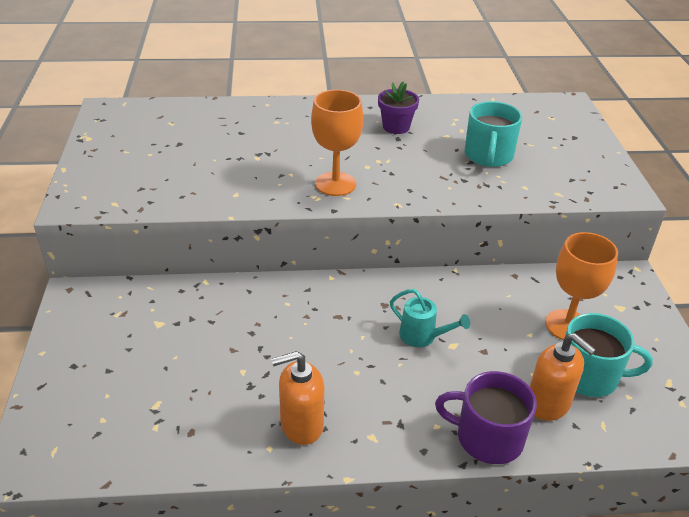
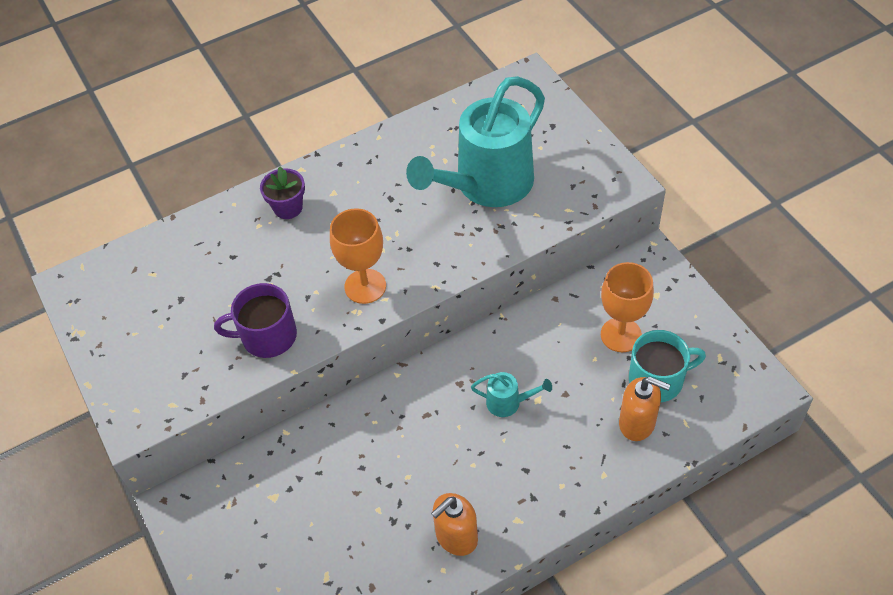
camera: 20 degrees left, 15 degrees up
(396, 127) = (380, 183): purple flower pot -> purple flower pot (288, 208)
(487, 437) = (605, 477): purple mug -> purple mug (267, 336)
(488, 156) = (486, 186): turquoise mug -> turquoise watering can

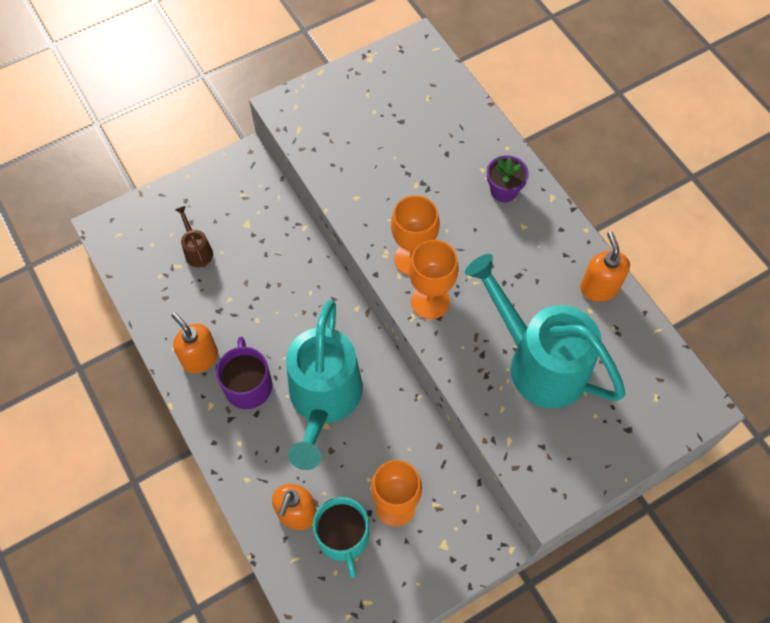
camera: 85 degrees right, 10 degrees up
(267, 336) = (361, 188): purple mug -> purple mug (248, 385)
(306, 553) = (197, 250): none -> brown watering can
(407, 138) = (599, 288): none -> orange soap dispenser
(417, 271) = (430, 301): none -> orange goblet
(509, 403) = (324, 401): turquoise watering can -> turquoise watering can, size x2.46

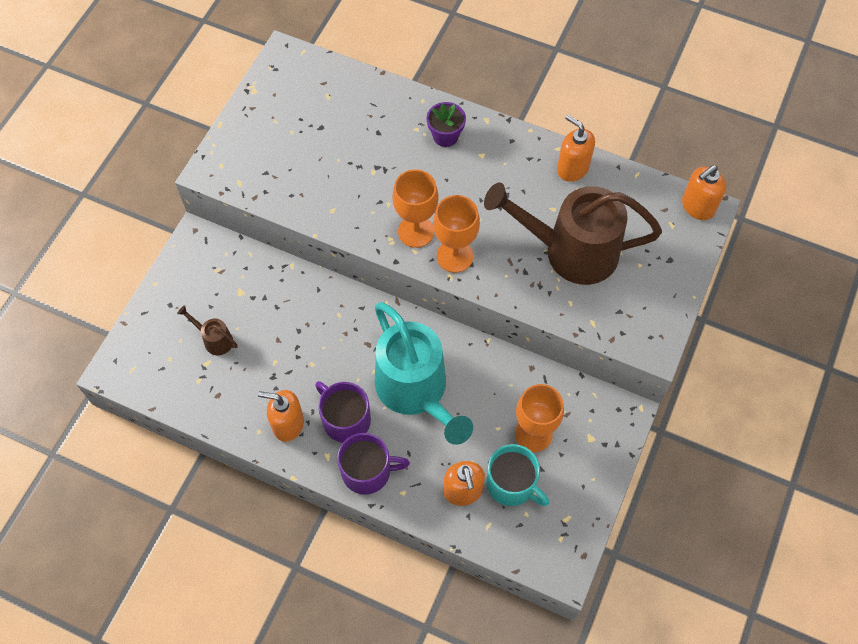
camera: 35 degrees left, 0 degrees up
(232, 441) = (368, 471): none -> purple mug
(537, 361) = (569, 251): turquoise watering can -> brown watering can
(695, 397) = (697, 207): none -> orange soap dispenser

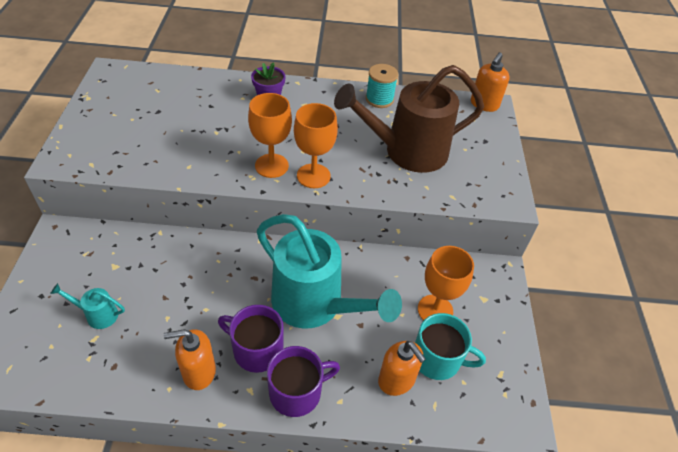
camera: 25 degrees left, 15 degrees down
(214, 339) = (97, 315): brown watering can -> turquoise watering can
(572, 168) = (379, 99): orange soap dispenser -> turquoise spool

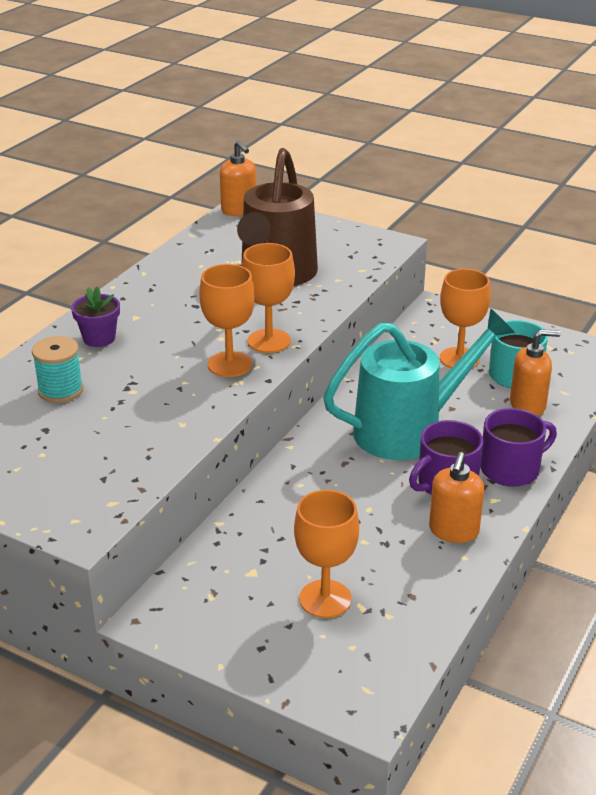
camera: 60 degrees left, 15 degrees down
(97, 315) = (325, 599): turquoise watering can -> orange goblet
(297, 392) = (511, 469): purple mug -> purple mug turned 60 degrees clockwise
(379, 99) = (173, 266): turquoise spool -> turquoise spool (60, 390)

